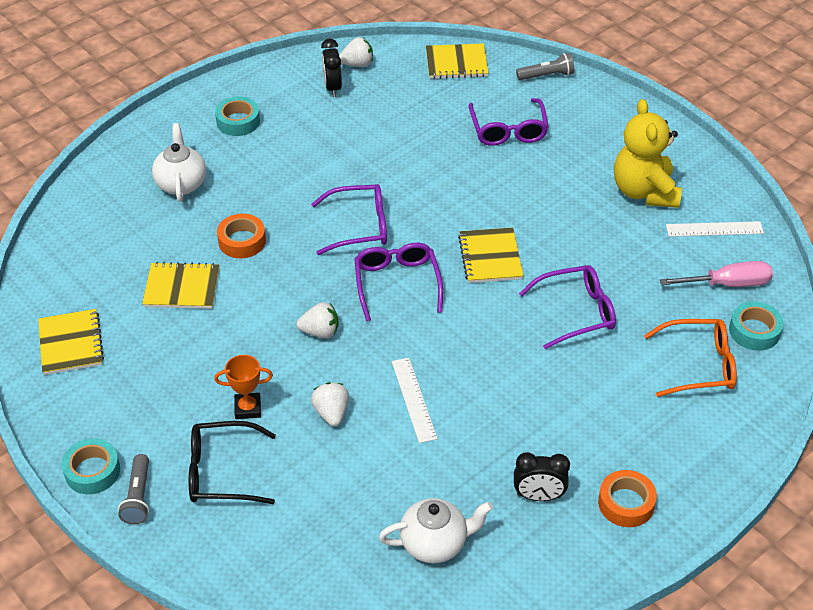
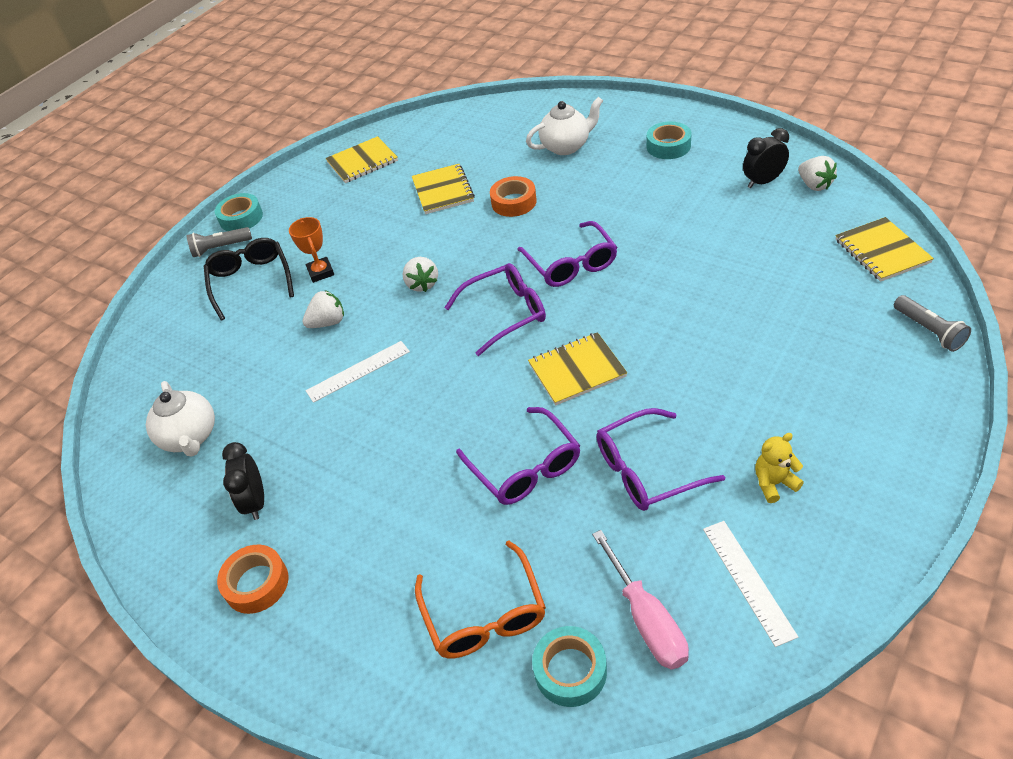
camera: 80 degrees right, 0 degrees up
(508, 130) = (797, 326): purple glasses -> purple glasses (647, 470)
(644, 191) = (774, 483): yellow teddy bear -> yellow teddy bear, size x0.46

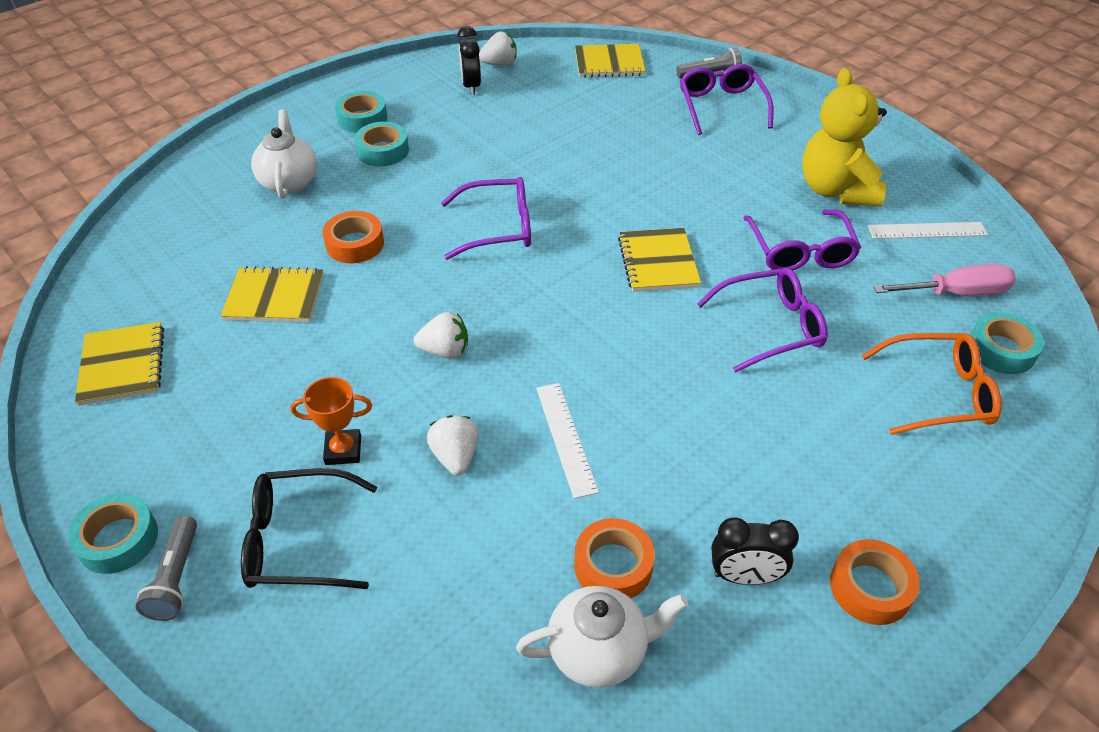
camera: 80 degrees left, 0 degrees up
(254, 427) = (613, 565): none -> orange tape
(505, 313) = (543, 292): purple glasses -> purple glasses (721, 106)
(633, 172) = (383, 151): none -> turquoise tape
(774, 483) = (836, 190): yellow teddy bear -> yellow teddy bear, size x2.17

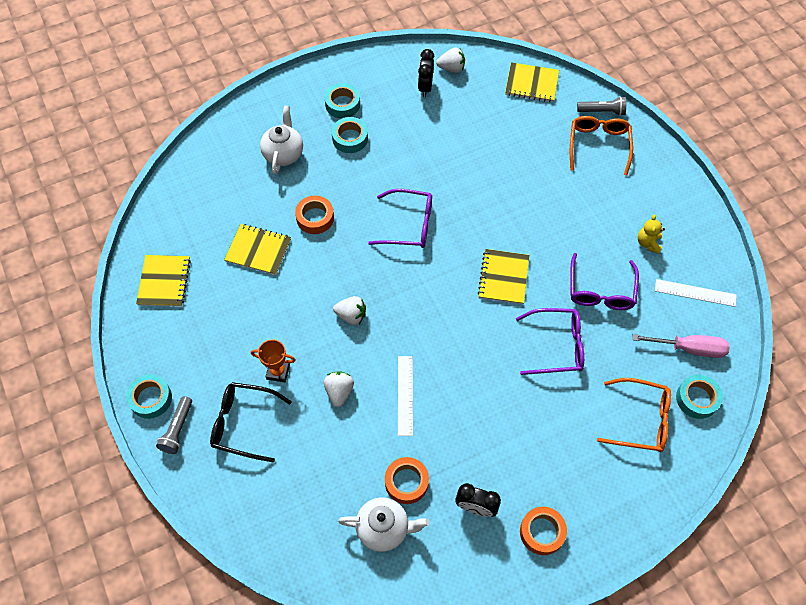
camera: 15 degrees right, 15 degrees up
(721, 106) = (598, 146): purple glasses -> orange glasses
(836, 190) = (648, 243): yellow teddy bear -> yellow teddy bear, size x0.46

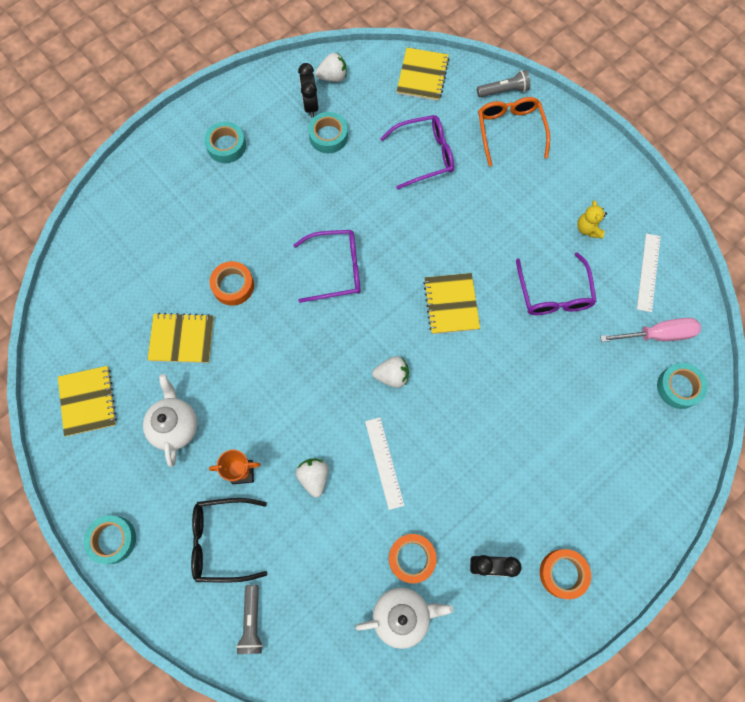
camera: 15 degrees left, 10 degrees up
(177, 429) = (152, 567): grey flashlight -> grey flashlight (252, 622)
(283, 154) = (178, 219): white teapot -> white teapot (175, 426)
(350, 138) = (245, 184): turquoise tape -> turquoise tape (328, 136)
(351, 316) = (303, 388): white strawberry -> white strawberry (392, 376)
(531, 84) = (422, 76): yellow notebook -> yellow notebook turned 75 degrees counterclockwise
(556, 346) = (525, 366): purple glasses -> purple glasses (424, 155)
(640, 420) = (629, 425): orange glasses -> none
(695, 293) = (648, 272): white ruler -> white ruler turned 75 degrees counterclockwise

